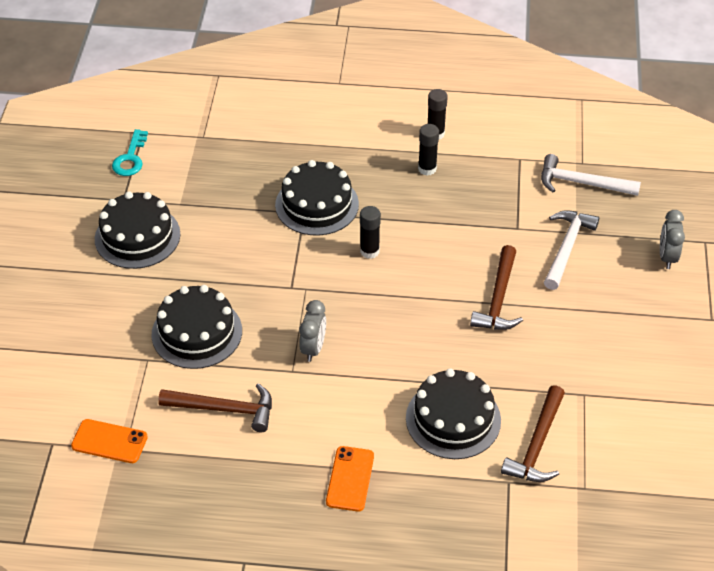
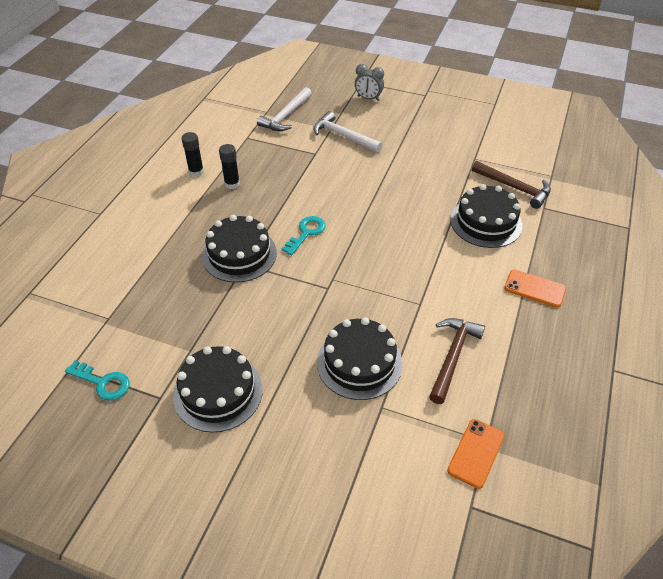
camera: 75 degrees left, 0 degrees up
(313, 348) = (399, 286): grey clock -> none
(369, 251) = (306, 233): black glue stick -> turquoise key
(498, 299) = (379, 177): brown hammer -> none

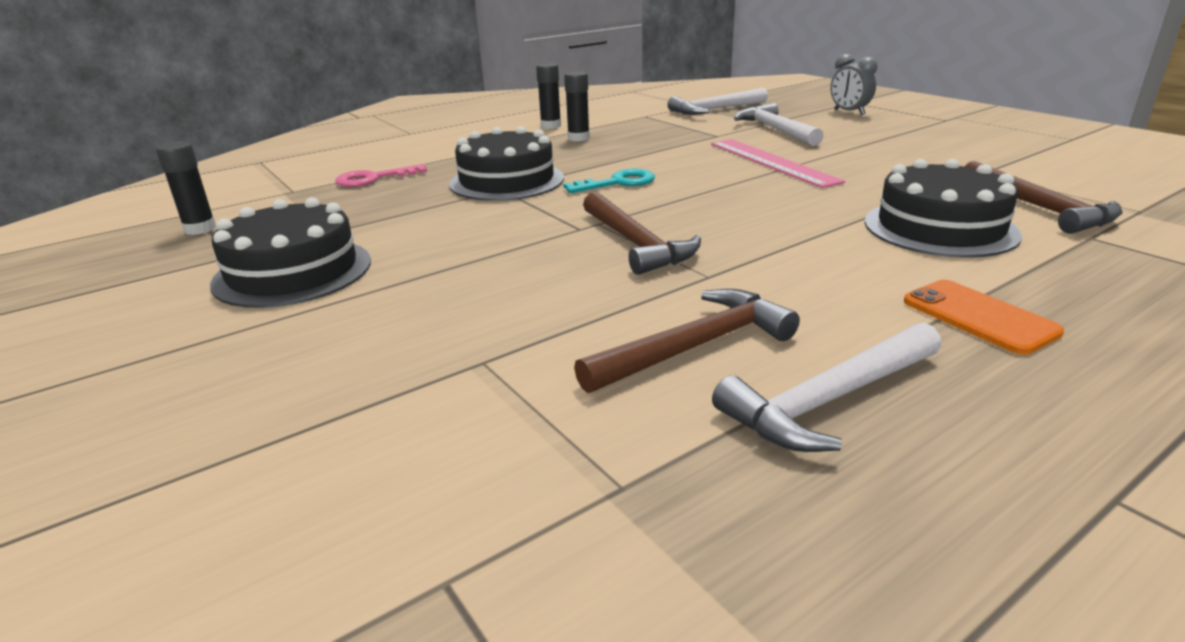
camera: 35 degrees right, 20 degrees down
(103, 382) = (200, 229): turquoise key -> black glue stick
(148, 283) = (374, 179): none -> pink key
(359, 363) = (520, 304): black cake -> none
(367, 291) = (636, 243): none -> brown hammer
(369, 179) = (772, 162): none -> pink ruler
(476, 453) = (573, 494): orange phone -> none
(517, 364) = (829, 400): none -> white hammer

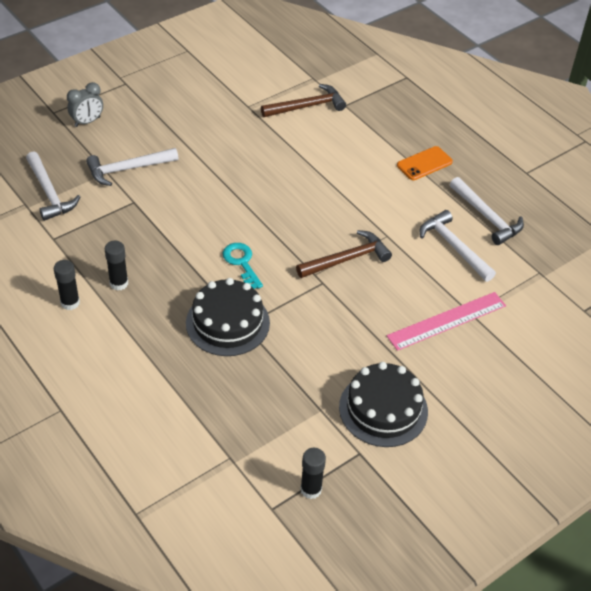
camera: 95 degrees left, 20 degrees up
(374, 179) = (207, 407): pink key -> none
(695, 347) = (454, 247): brown hammer -> white hammer
(772, 162) = (209, 184): pink ruler -> pink ruler (447, 321)
(940, 228) = (331, 146): black cake -> none

